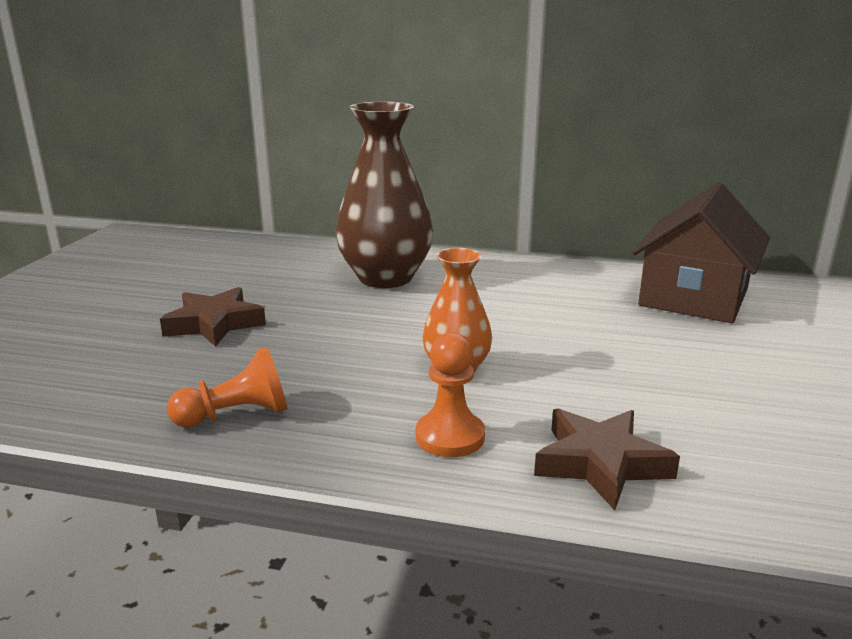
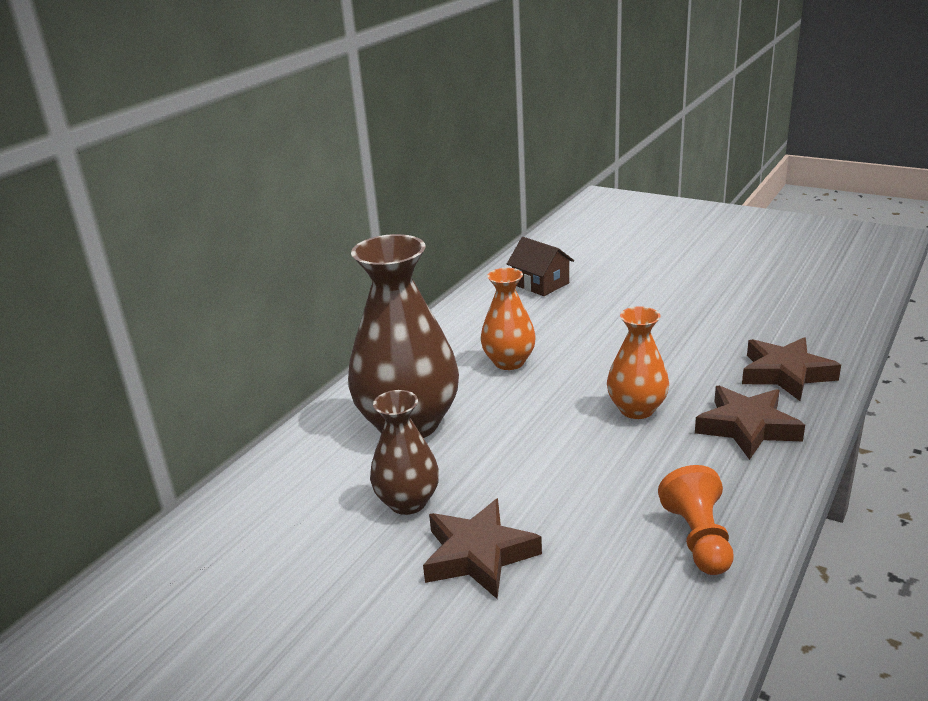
camera: 70 degrees left, 5 degrees up
(279, 292) = (408, 502): none -> brown vase
(450, 437) = (747, 427): orange pawn -> brown star
(511, 301) = (509, 362): none -> orange vase
(694, 297) = (540, 284): brown house -> brown house, size x0.52

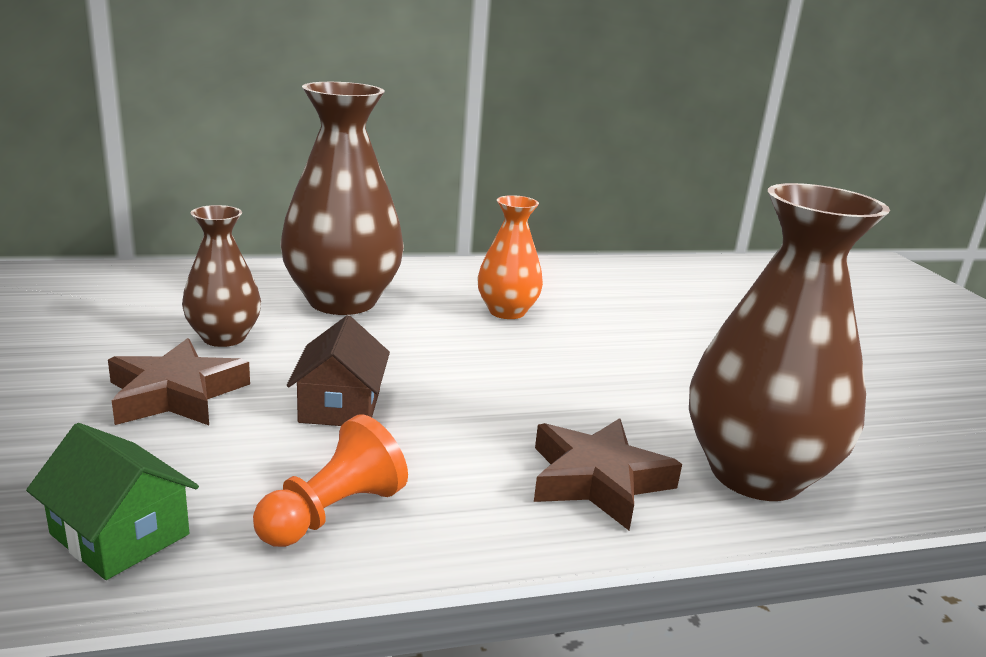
camera: 40 degrees right, 5 degrees down
(540, 284) = (665, 284): brown house -> brown house (340, 405)
(636, 409) = (528, 399): orange vase -> none
(649, 636) = (120, 534): none -> green house
(786, 374) = (755, 474): brown star -> brown vase

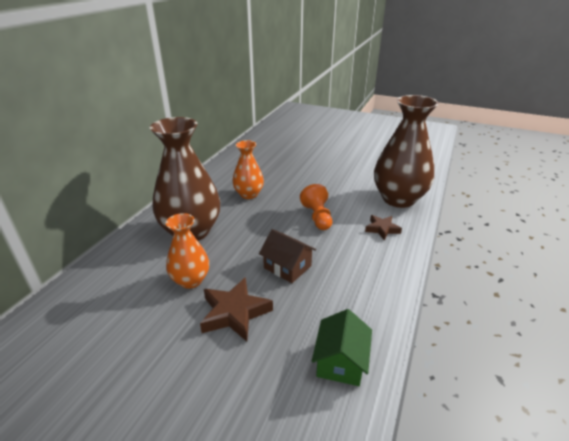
camera: 50 degrees left, 10 degrees up
(120, 534) = (340, 361): green house -> green house turned 60 degrees counterclockwise
(224, 337) = (190, 280): brown vase -> orange vase
(332, 512) = (363, 296): orange pawn -> orange pawn (317, 217)
(597, 480) = (382, 229): brown star -> brown star, size x0.62

